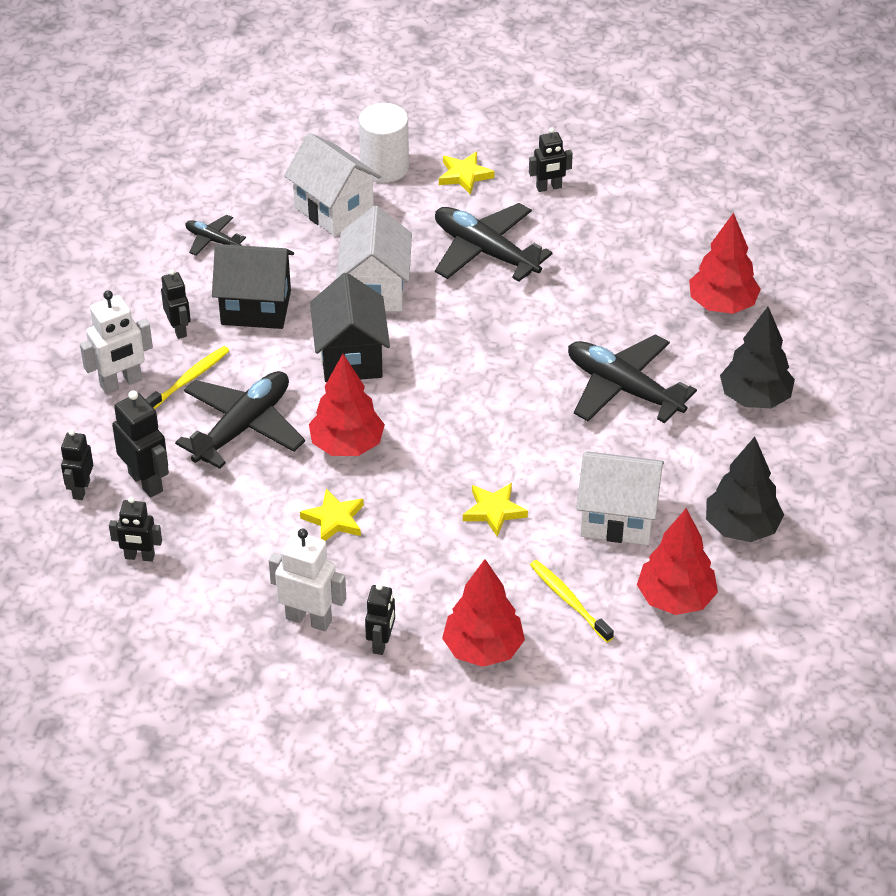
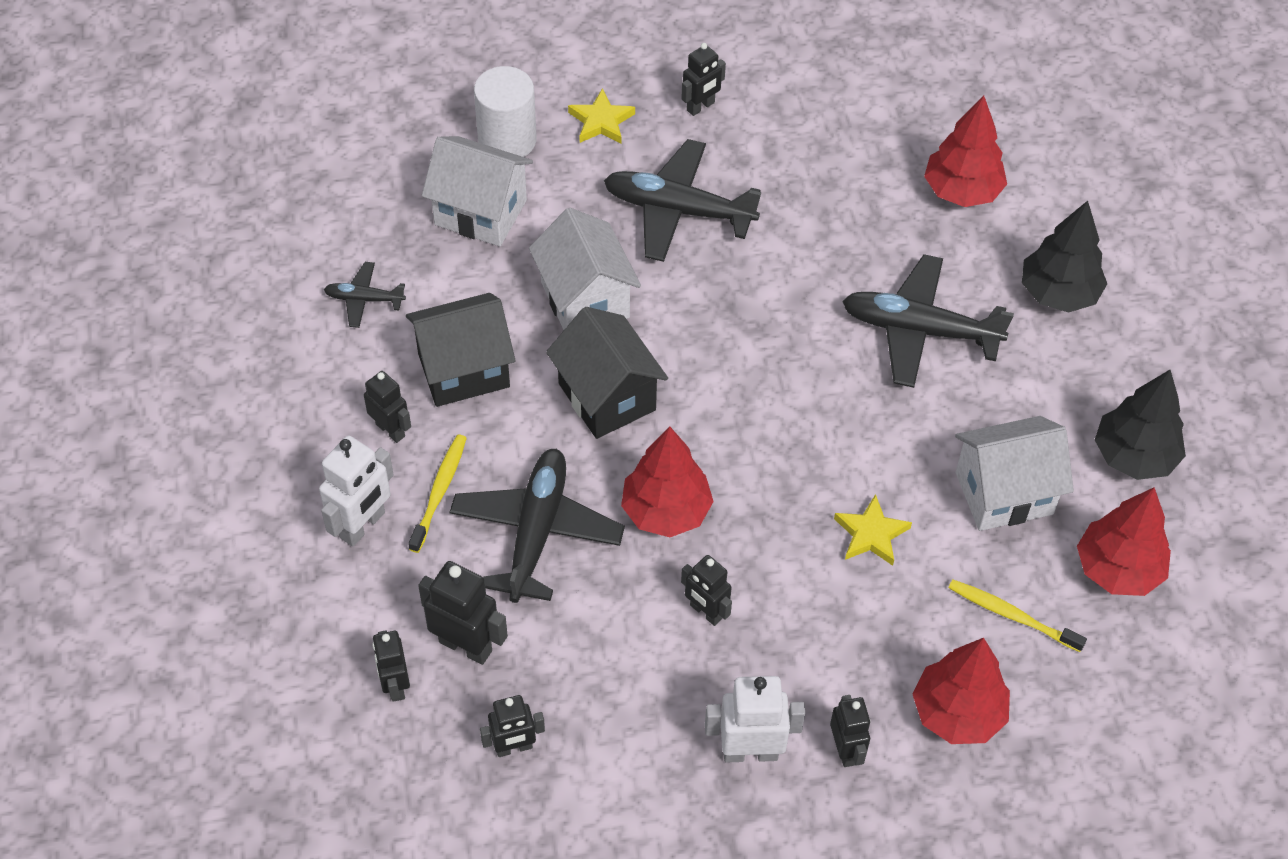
camera: 25 degrees left, 10 degrees up
(334, 519) = (705, 612): yellow star -> black robot

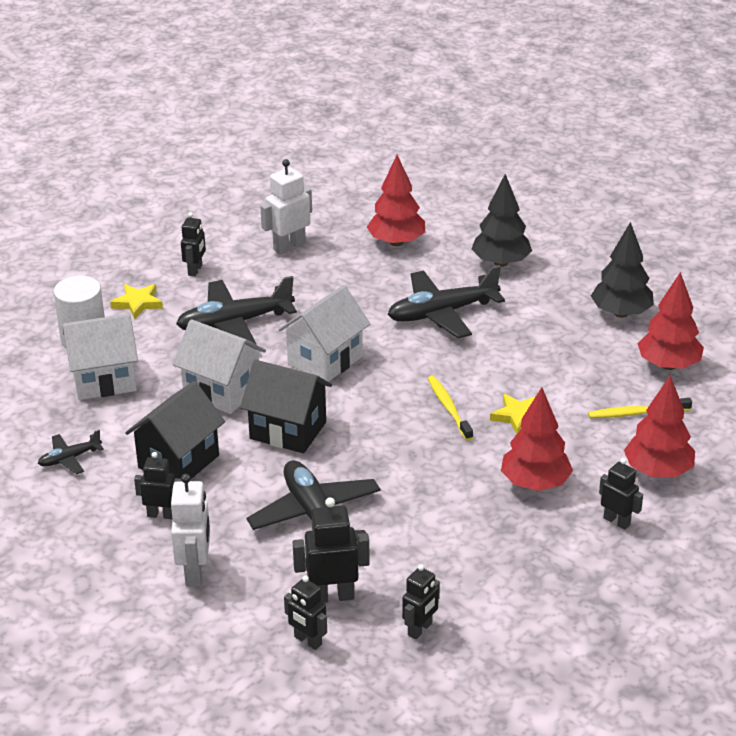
camera: 35 degrees left, 20 degrees down
(439, 491) = (229, 529): yellow toothbrush -> yellow toothbrush (448, 408)
(666, 511) = (386, 466): red tree -> red tree (535, 483)
(705, 612) = (464, 501): black robot -> none
(750, 752) = (564, 552): white robot -> white robot (289, 247)
(1004, 493) = (571, 362): white house -> white house (325, 360)

